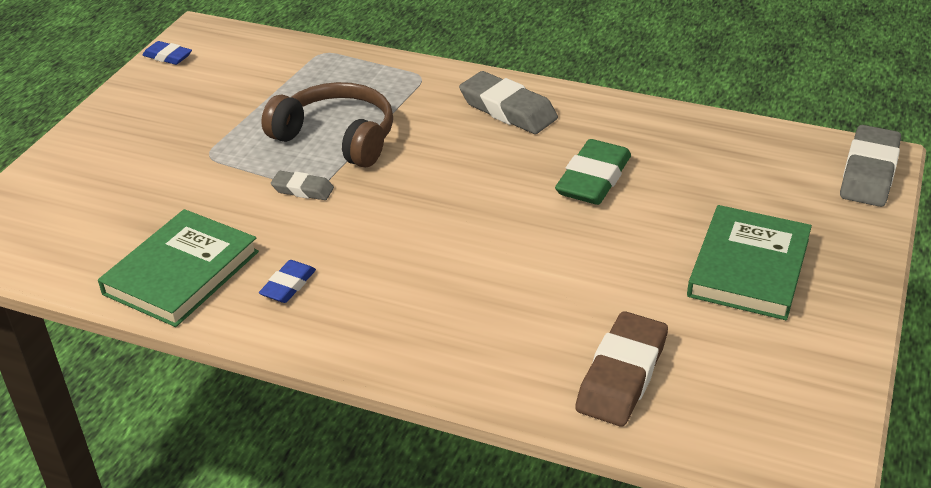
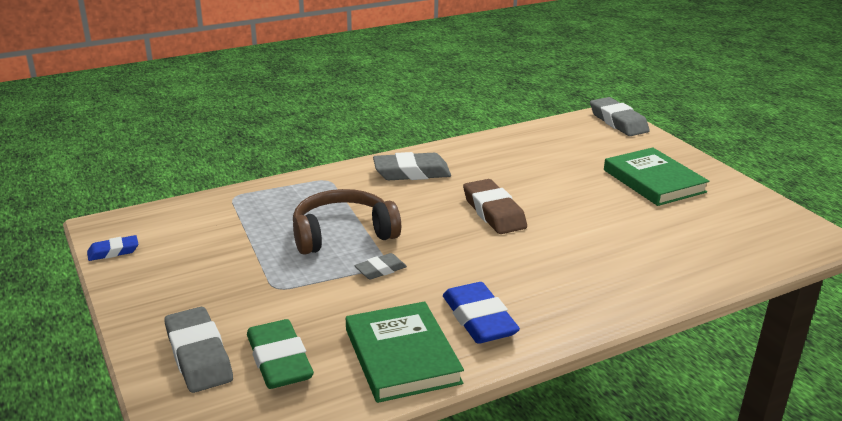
camera: 50 degrees left, 10 degrees down
(76, 176) = (199, 355): none -> grey eraser
(288, 285) = (479, 319): blue eraser -> blue eraser, size x1.82
(593, 179) = (519, 181): green eraser -> green eraser (279, 361)
(622, 375) = (701, 252): brown eraser -> brown eraser (494, 212)

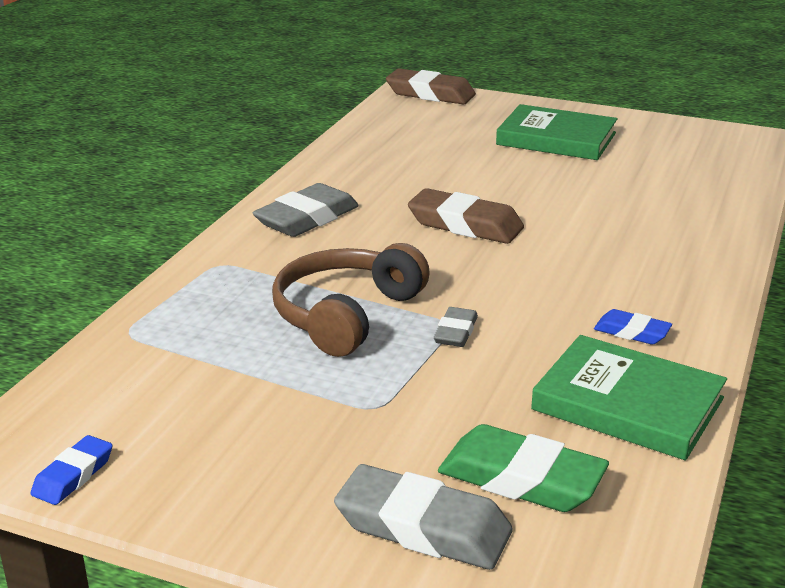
camera: 40 degrees left, 0 degrees up
(479, 319) = (631, 332): blue eraser -> blue eraser, size x0.55
(618, 122) = (430, 94): grey eraser -> brown eraser

